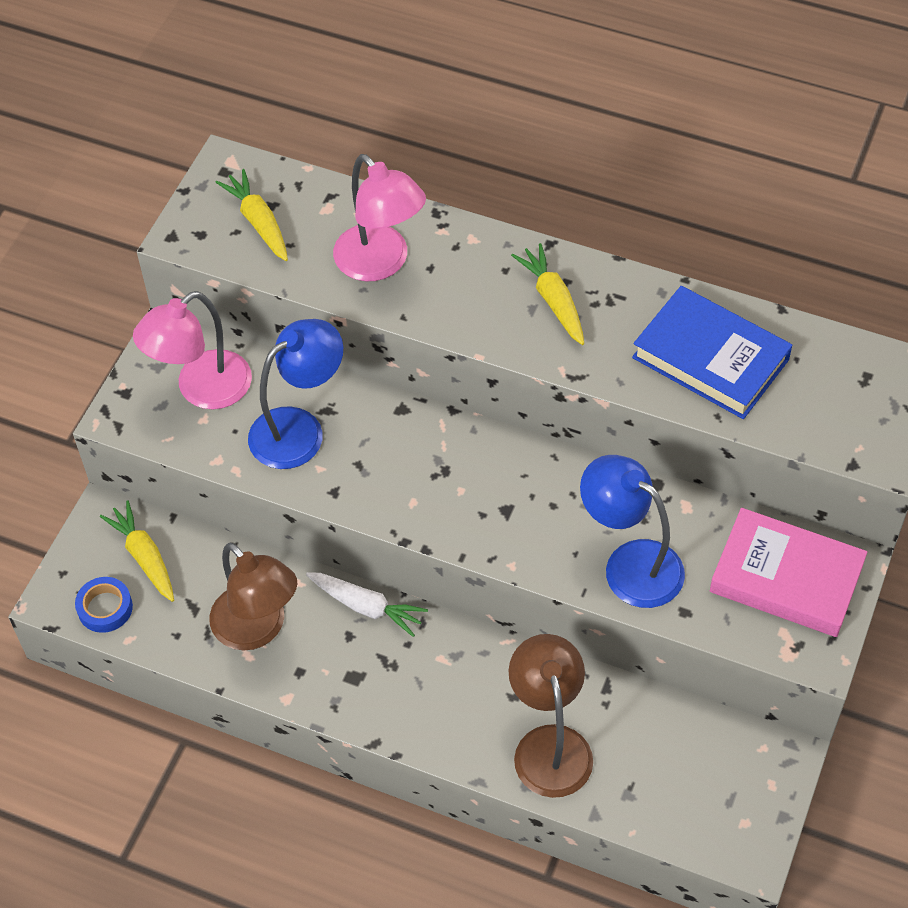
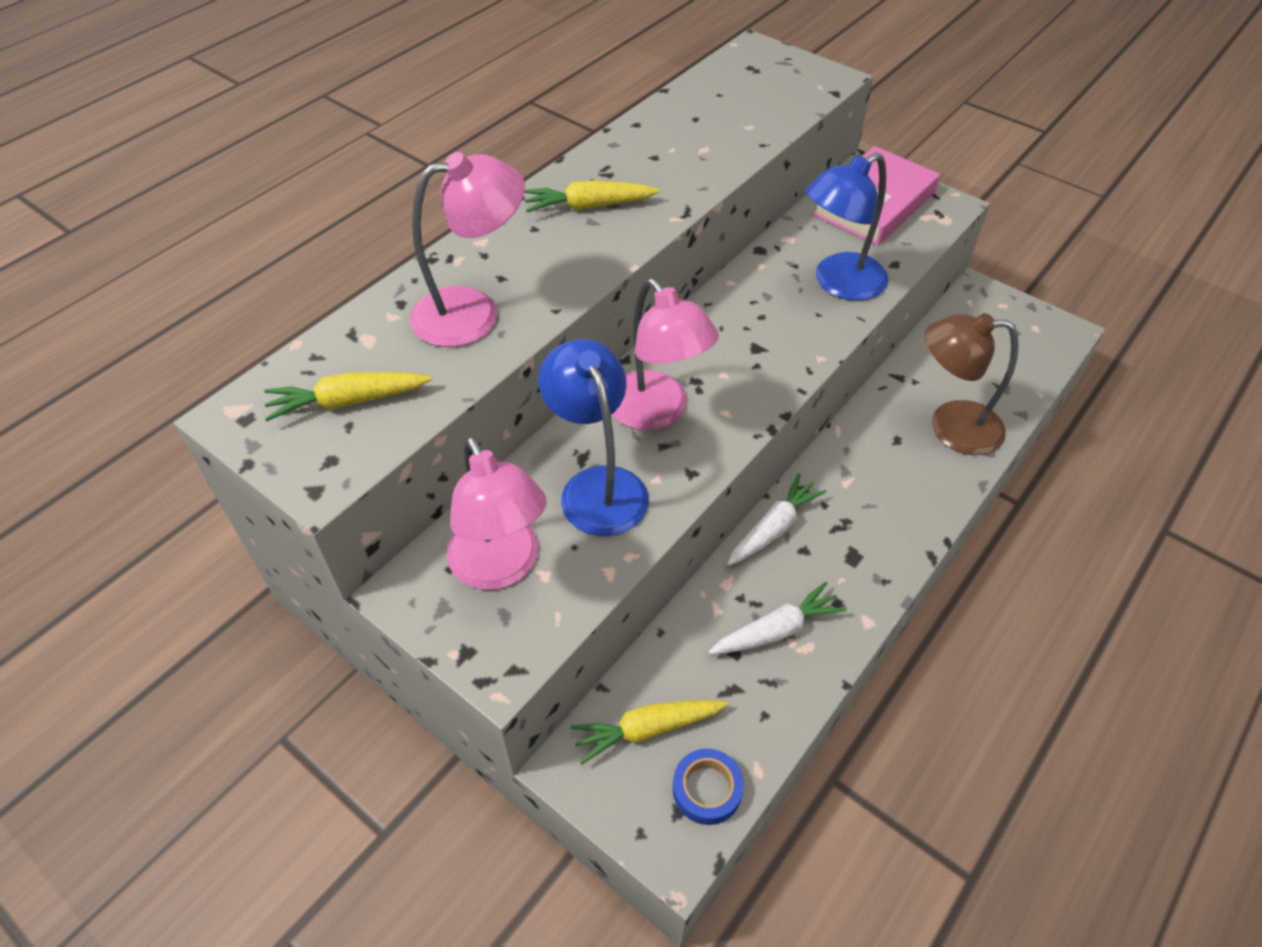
camera: 75 degrees left, 5 degrees down
(258, 629) = (776, 630): brown lamp -> white carrot
(395, 450) = (657, 412): none -> pink lamp
(710, 358) = (699, 134): blue book -> none

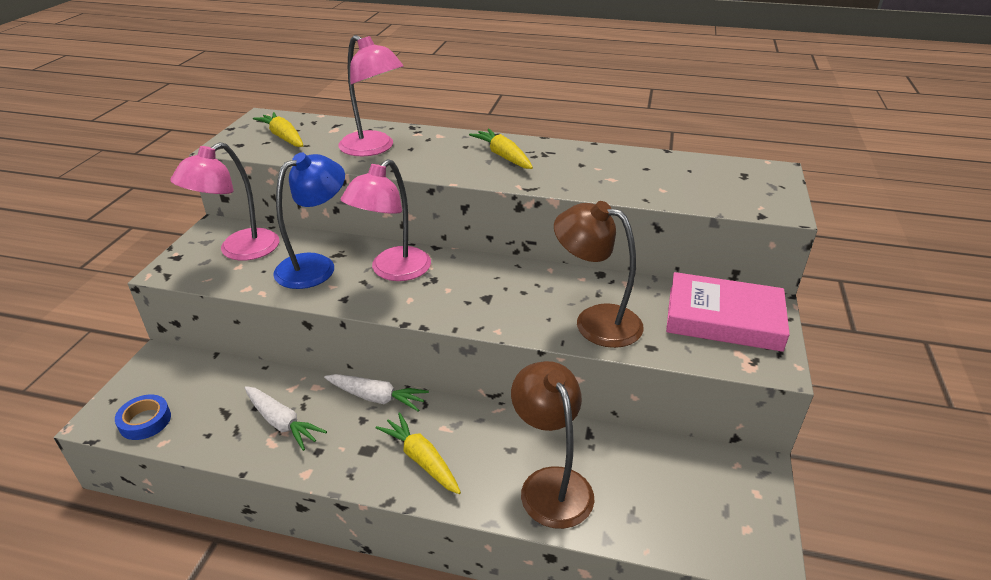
camera: 65 degrees right, 15 degrees down
(647, 729) = (187, 382): yellow carrot -> yellow carrot (421, 459)
(839, 283) = (595, 321): blue lamp -> brown lamp

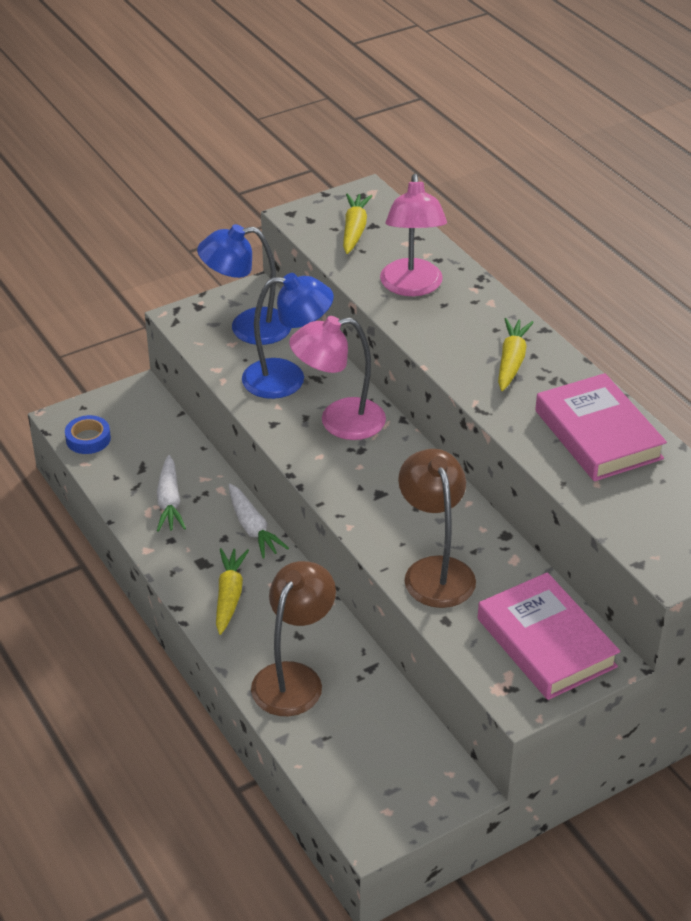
camera: 45 degrees right, 5 degrees up
(239, 251) = (248, 328): pink lamp -> blue lamp
(617, 167) = (598, 435): none -> pink book

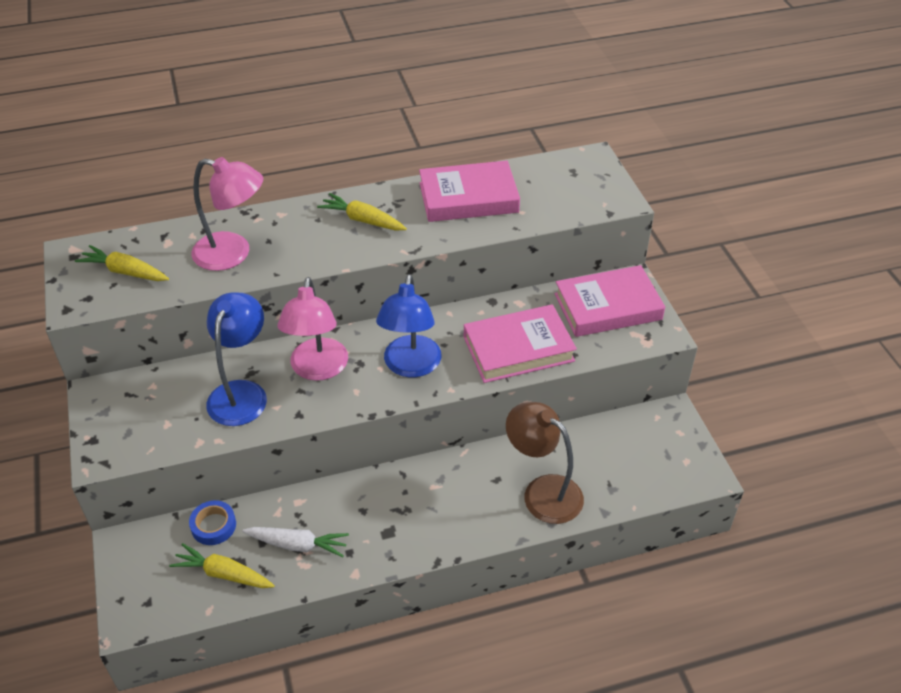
camera: 75 degrees left, 5 degrees up
(88, 439) = (173, 601): blue tape -> blue tape (213, 526)
(229, 596) = (436, 519): yellow carrot -> yellow carrot (224, 574)
(248, 328) = (150, 407): blue lamp -> blue lamp (410, 366)
(252, 528) = (359, 487): white carrot -> none
(435, 571) = (518, 349): brown lamp -> pink book

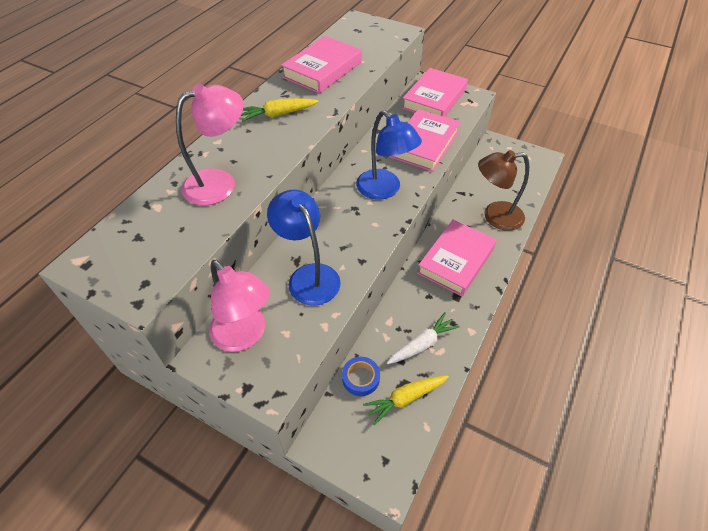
camera: 45 degrees left, 5 degrees up
(125, 272) = (150, 246): yellow carrot -> none
(317, 369) = (335, 229): pink lamp -> pink lamp (245, 335)
(435, 501) = (456, 261): none -> pink book

